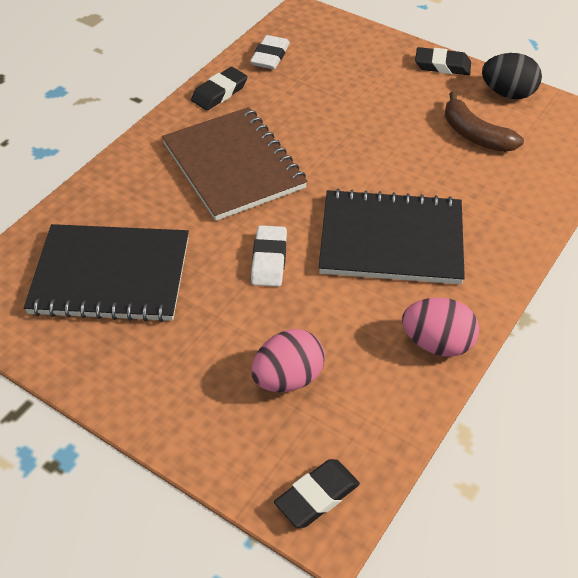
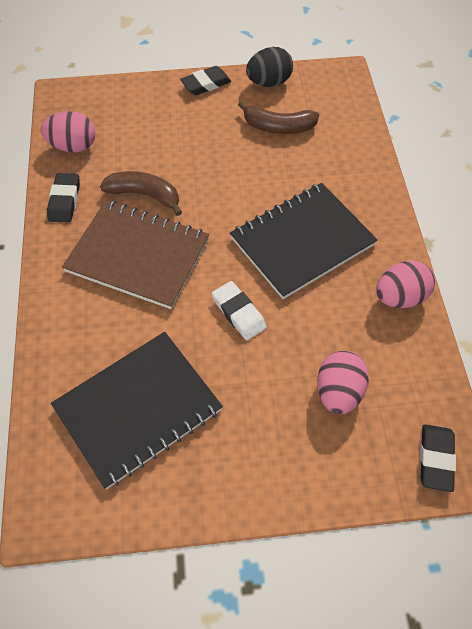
camera: 40 degrees left, 10 degrees up
(270, 56) = (73, 146): white eraser -> pink egg
(289, 124) = (145, 195): none -> brown banana

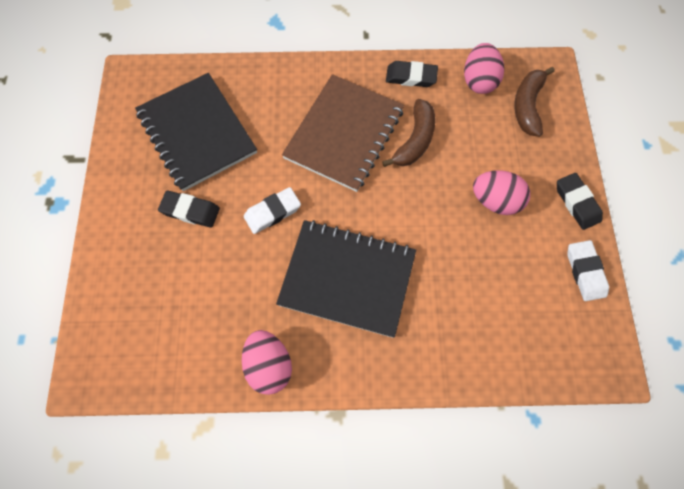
camera: 95 degrees right, 10 degrees up
(269, 82) = (585, 272): black egg -> white eraser
(278, 127) = (510, 274): brown banana -> brown banana (527, 106)
(302, 241) = (347, 278): black notebook -> black notebook turned 45 degrees counterclockwise
(338, 391) = (180, 287): pink egg -> pink egg (495, 201)
(435, 459) = (101, 360): black eraser -> black eraser (190, 211)

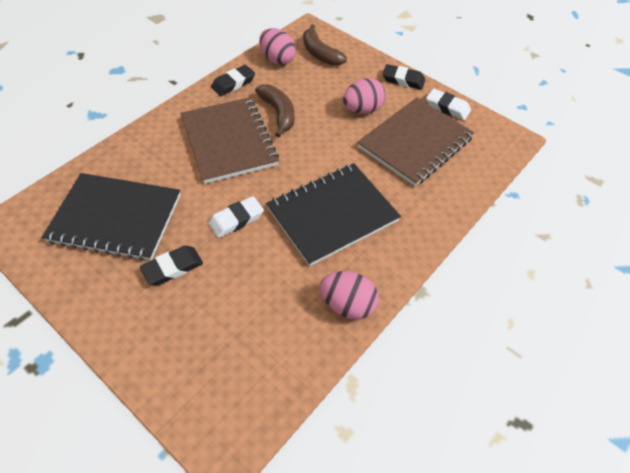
camera: 50 degrees left, 15 degrees down
(272, 212) = (236, 219): white eraser -> white eraser turned 45 degrees clockwise
(503, 279) = (415, 143): none -> brown notebook

